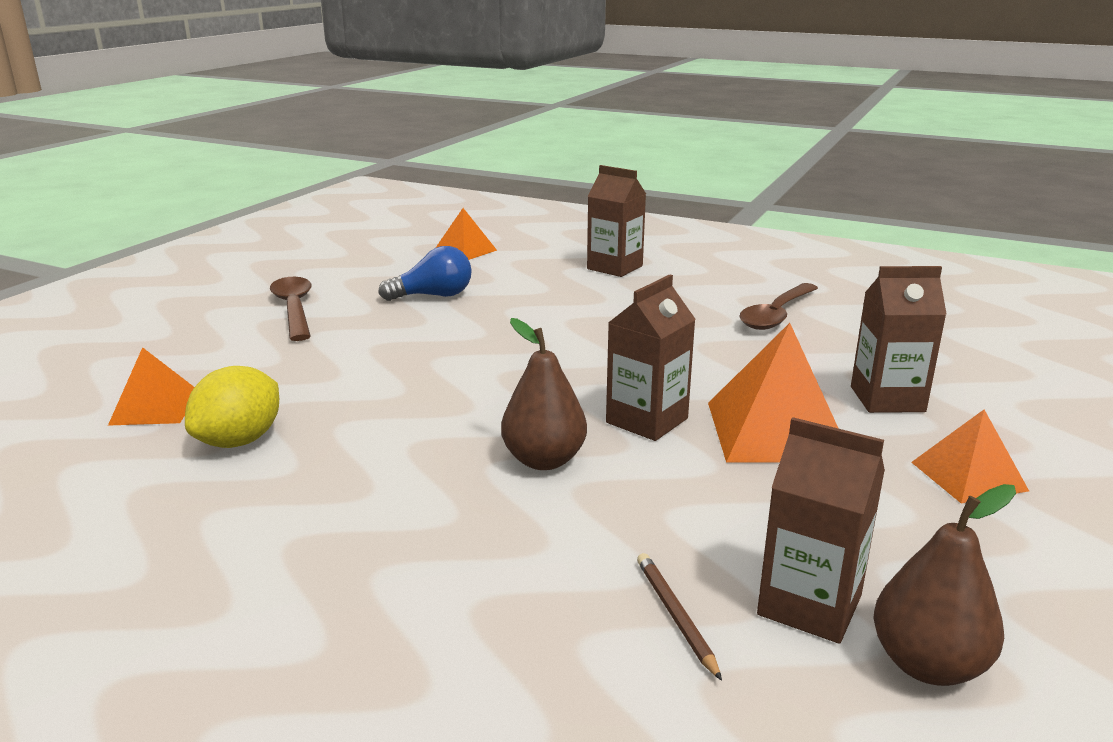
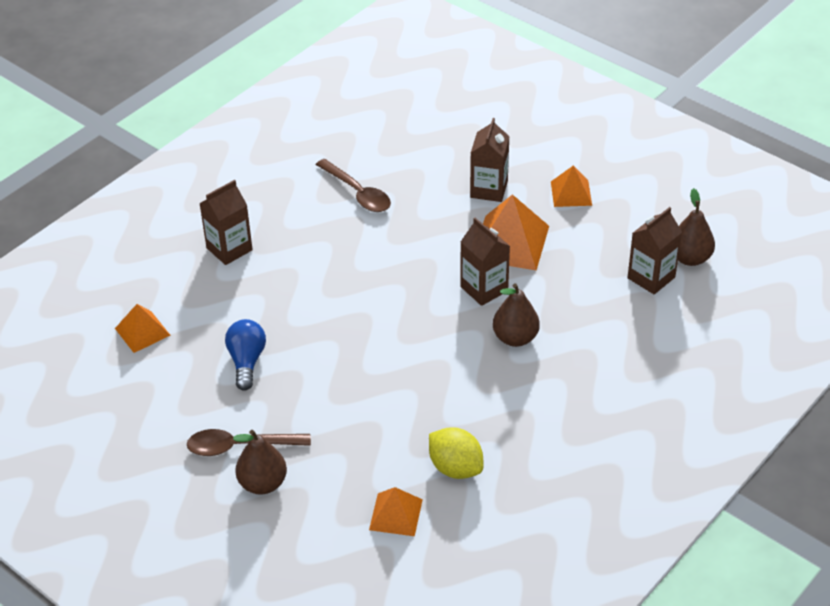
camera: 75 degrees left, 20 degrees up
(232, 326) = (263, 483): none -> brown pear
(675, 616) = (649, 318): brown pencil -> none

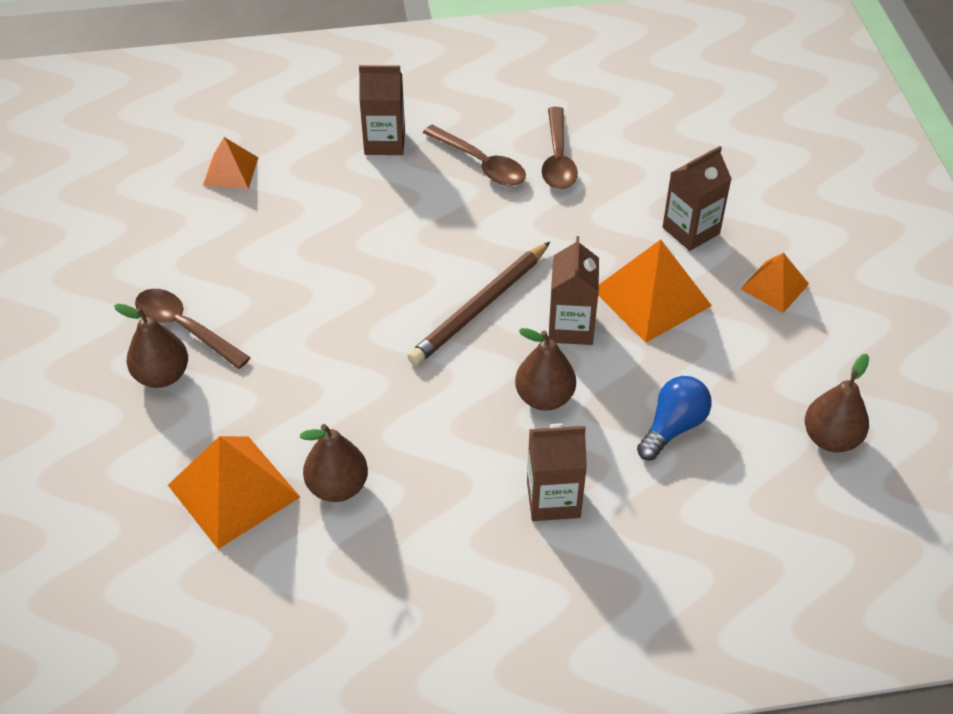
camera: 40 degrees right, 5 degrees up
(246, 361) = (280, 254): blue light bulb -> blue light bulb (673, 427)
(311, 225) = (481, 164): none -> brown spoon
(396, 514) = (233, 491): orange pyramid -> orange pyramid, size x1.68
(416, 311) = (480, 307): none -> brown pencil
(455, 468) = (337, 486): yellow lemon -> brown pear
(651, 278) = (761, 430): brown carton -> brown carton (553, 499)

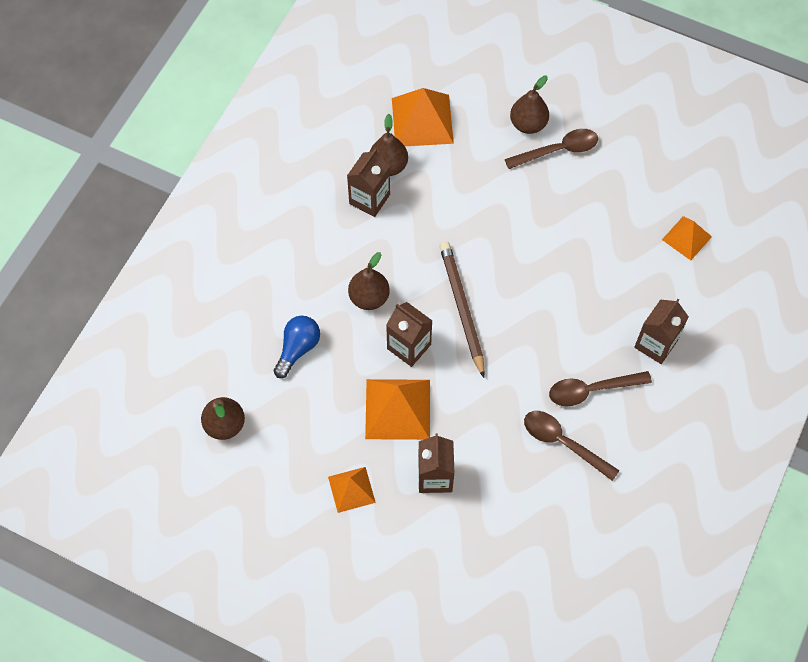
camera: 125 degrees right, 15 degrees up
(553, 499) = (301, 258): brown carton -> brown carton (369, 199)
(673, 427) = (298, 348): blue light bulb -> blue light bulb turned 135 degrees counterclockwise

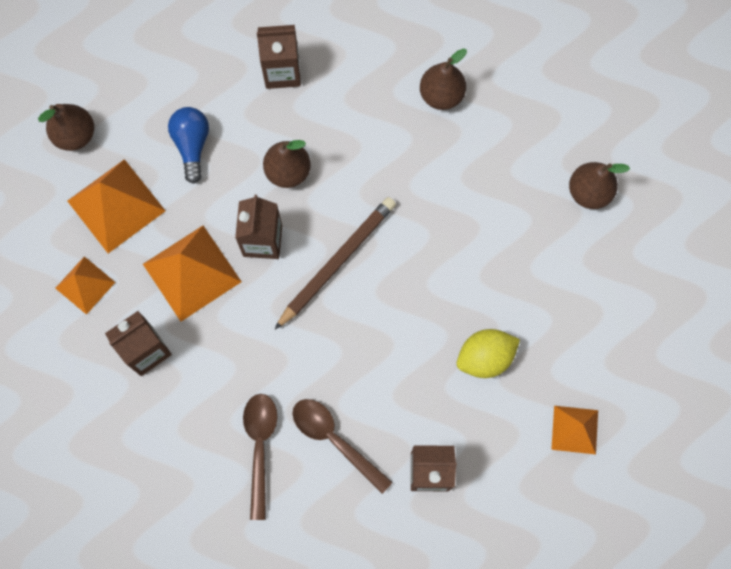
camera: 55 degrees right, 10 degrees up
(298, 348) = (192, 145): blue light bulb -> blue light bulb turned 90 degrees counterclockwise
(369, 199) = (392, 102): brown carton -> brown carton (282, 72)
(422, 120) = (516, 92): orange pyramid -> orange pyramid (116, 205)
(558, 150) = (580, 240): brown spoon -> none
(599, 259) = (485, 357): none -> yellow lemon

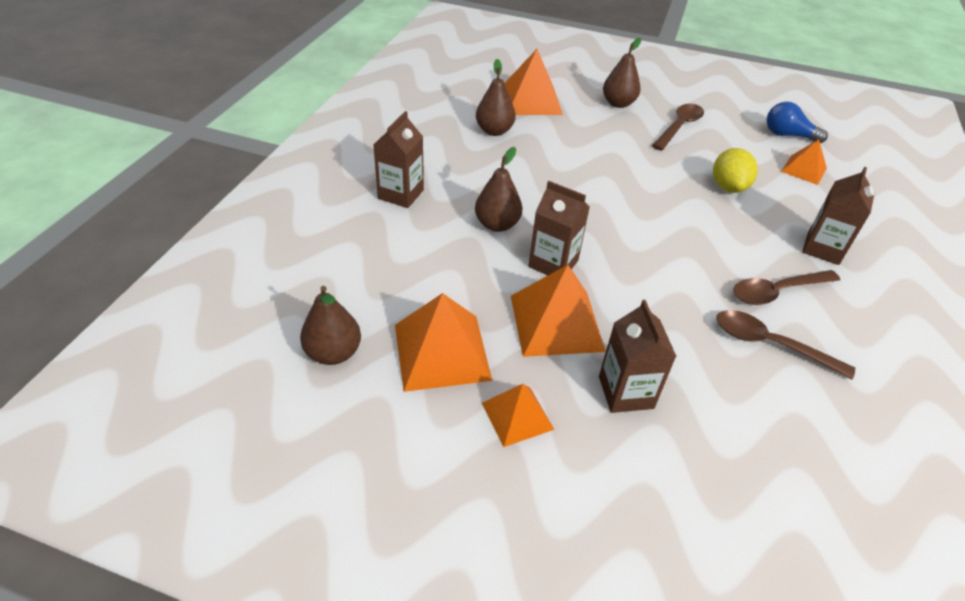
camera: 65 degrees left, 30 degrees down
(192, 145) = (422, 272): blue light bulb -> blue light bulb (787, 135)
(337, 262) = (602, 229): brown pencil -> none
(530, 100) = (530, 100): none -> orange pyramid
(580, 274) = (679, 127): none -> brown spoon

